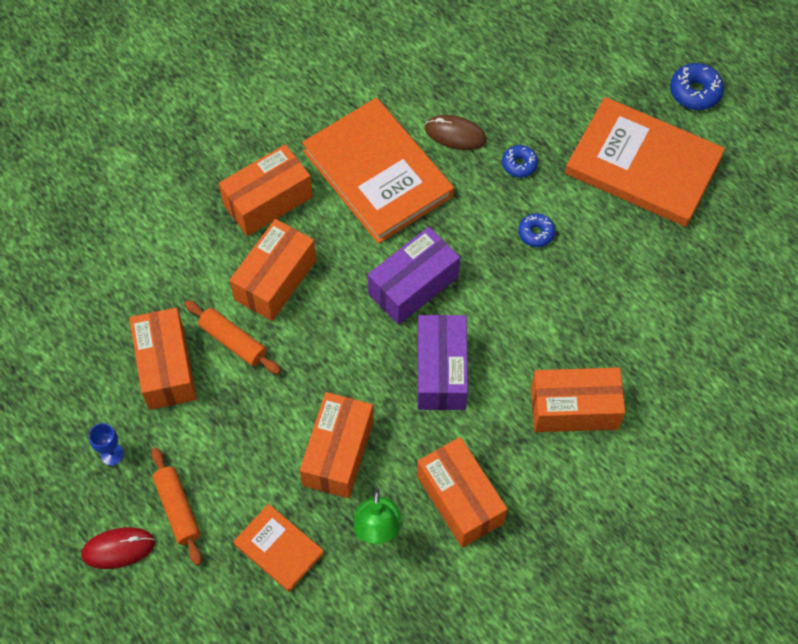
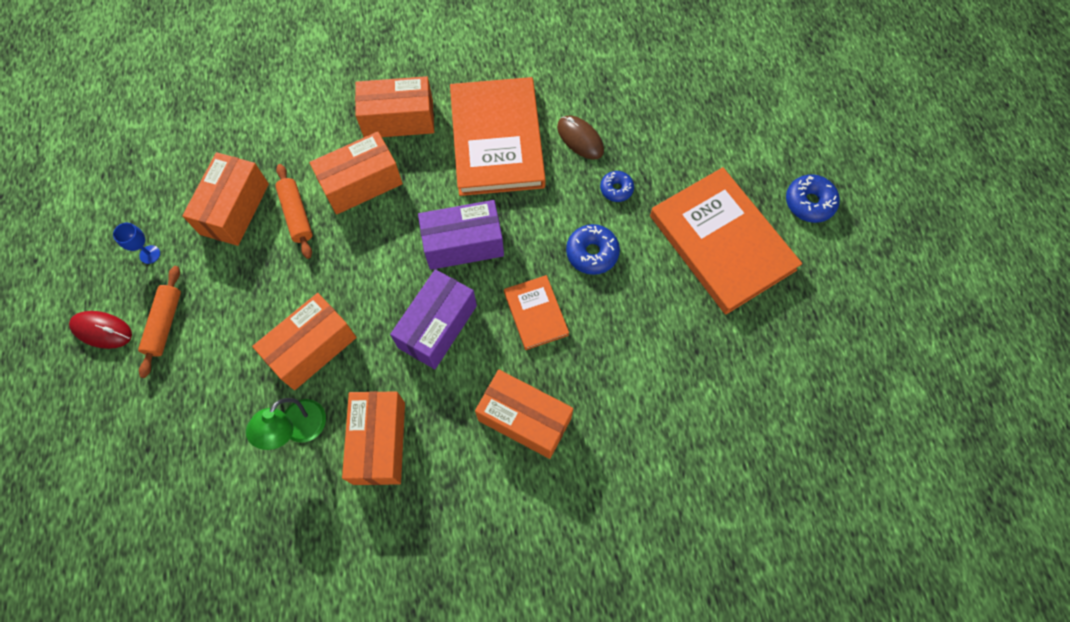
camera: 30 degrees right, 5 degrees up
(279, 548) = (214, 400): orange book -> orange book (536, 313)
(536, 233) = (592, 253): blue donut -> blue donut, size x1.52

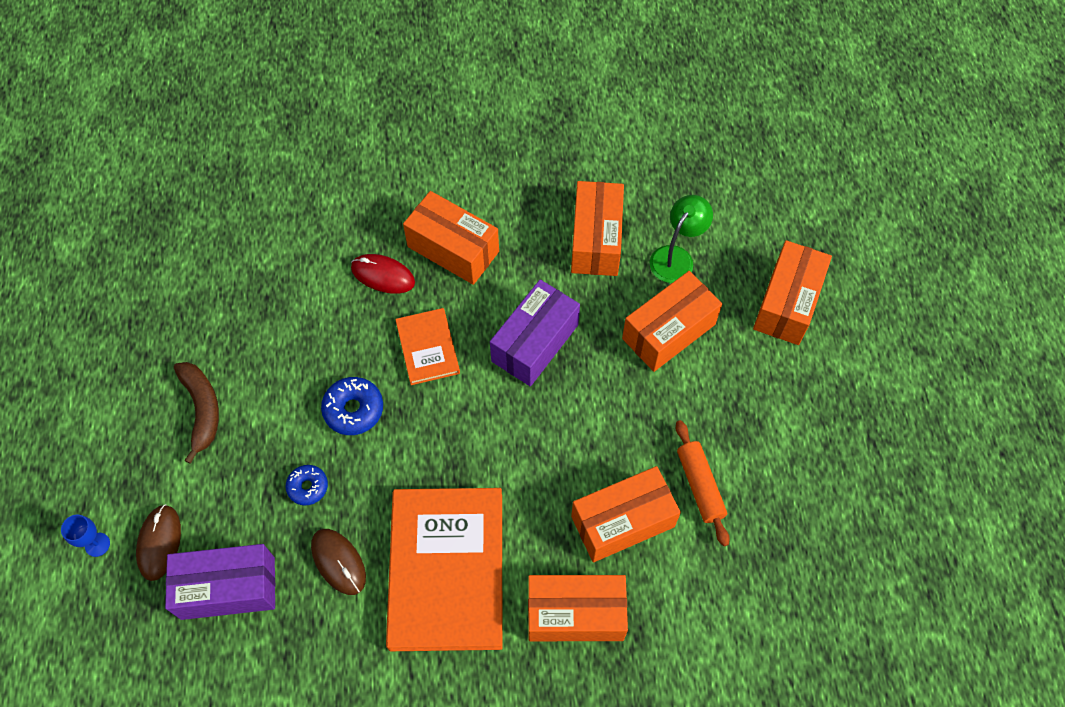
camera: 175 degrees left, 5 degrees down
(102, 330) = (899, 367): red mouse -> red mouse (383, 275)
(150, 254) = (867, 450): blue goblet -> blue goblet (97, 544)
(165, 324) = (831, 369): orange rolling pin -> none
(235, 209) = (777, 500): orange box -> orange box (787, 303)
(463, 244) = (500, 432): purple box -> purple box (228, 588)
(720, 141) = (159, 543): none -> brown mouse
(722, 242) = (202, 409): orange book -> brown banana
(809, 203) = (82, 450): blue donut -> none

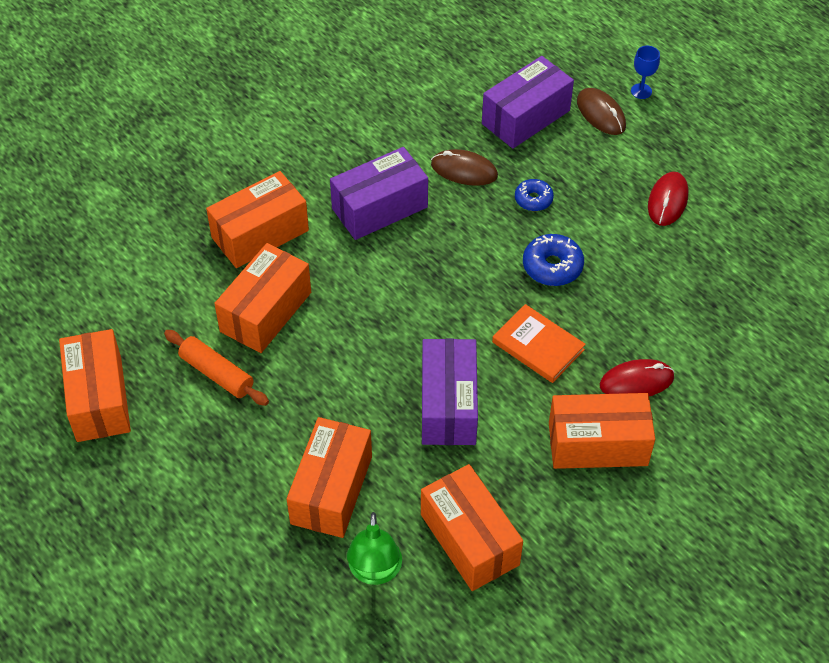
camera: 145 degrees right, 10 degrees down
(202, 409) = (667, 201): brown banana -> red mouse
(447, 570) = (379, 208): orange book -> purple box
(787, 303) = (229, 591): orange box -> orange box (99, 399)

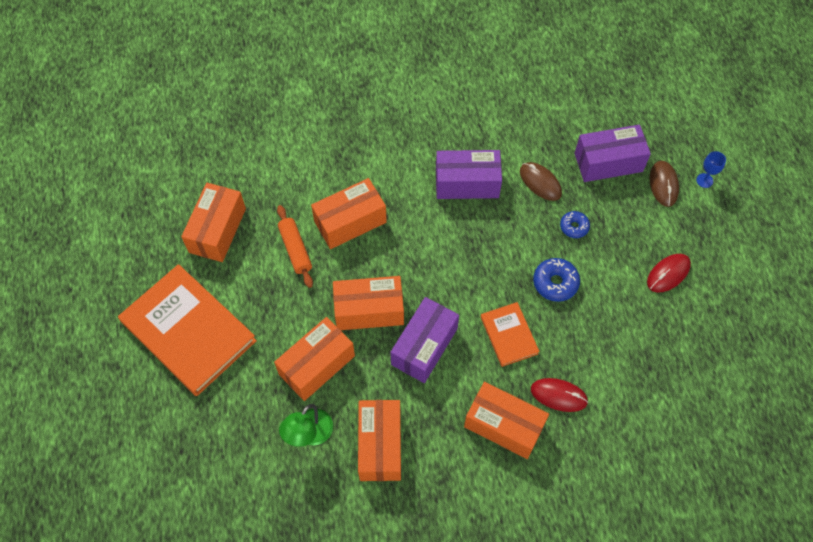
camera: 30 degrees right, 10 degrees up
(138, 533) = (189, 331): none -> orange book
(260, 234) = (379, 165): orange box -> orange box (369, 310)

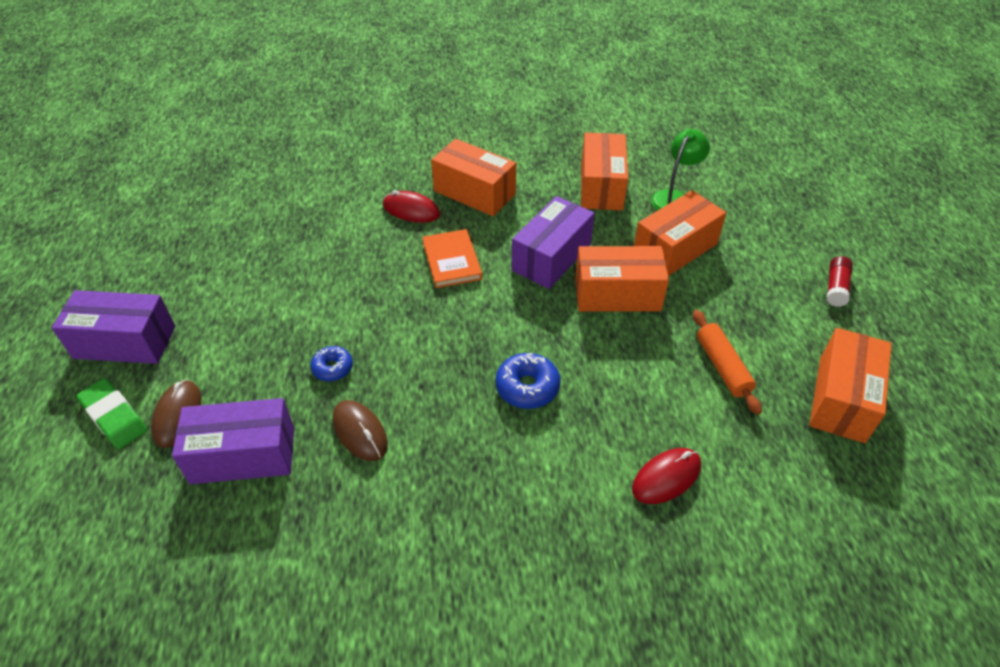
camera: 175 degrees left, 15 degrees down
(189, 331) = (836, 288): orange book -> red glue stick
(350, 222) = (649, 397): orange box -> none
(467, 183) = (472, 439): purple box -> purple box (125, 342)
(555, 283) = (381, 307): blue donut -> blue donut (527, 387)
(668, 274) = (235, 307): red mouse -> red mouse (666, 477)
(704, 180) = (114, 416): blue goblet -> green eraser

